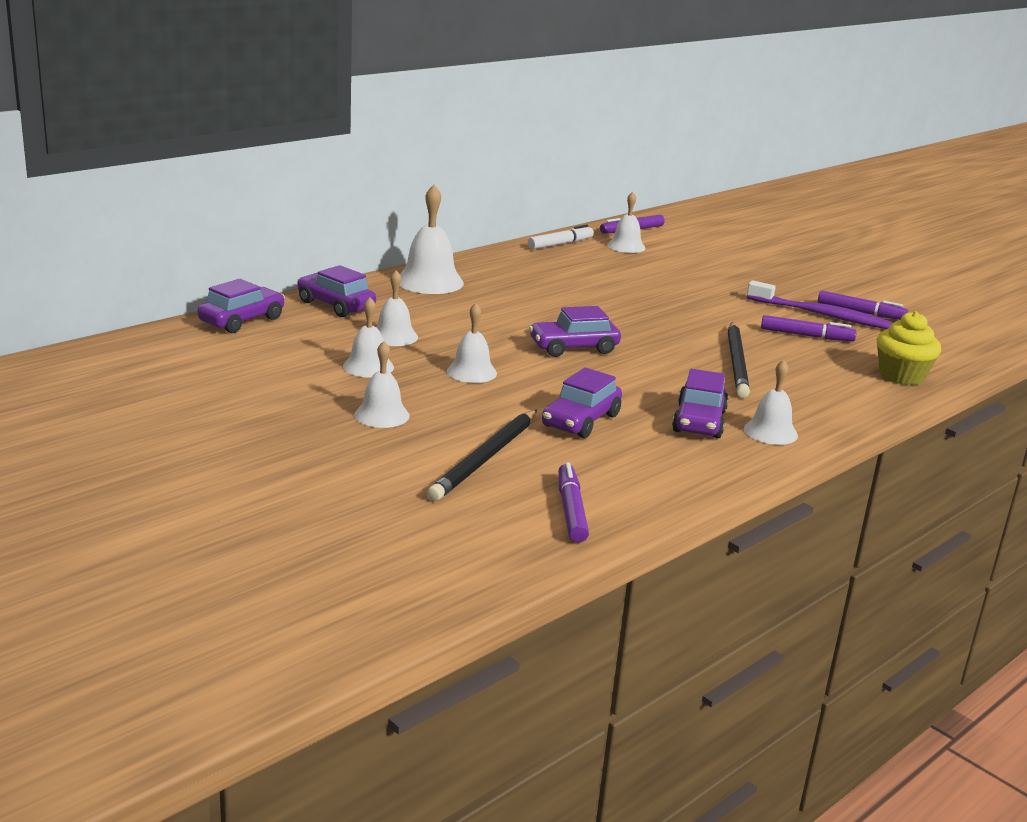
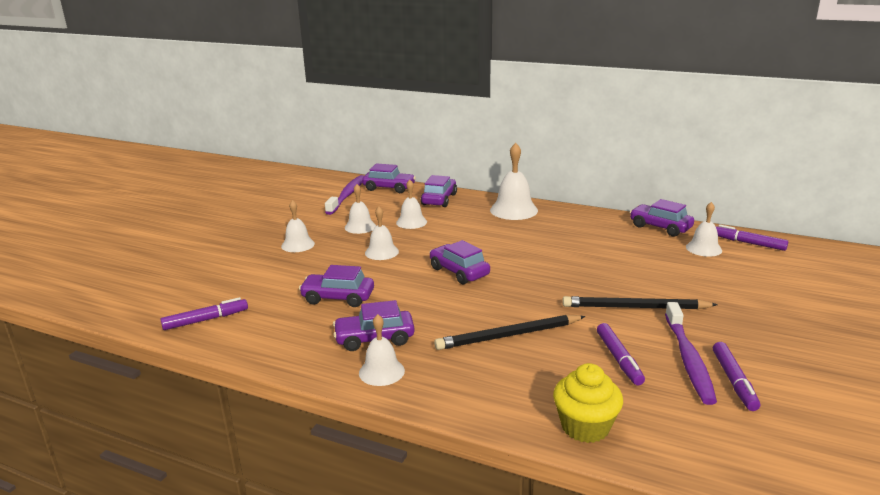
camera: 70 degrees right, 0 degrees up
(228, 350) = (347, 195): none -> purple toothbrush
(485, 458) = (261, 282): black pencil -> black pencil (635, 307)
(560, 244) = (660, 227): white marker -> purple car

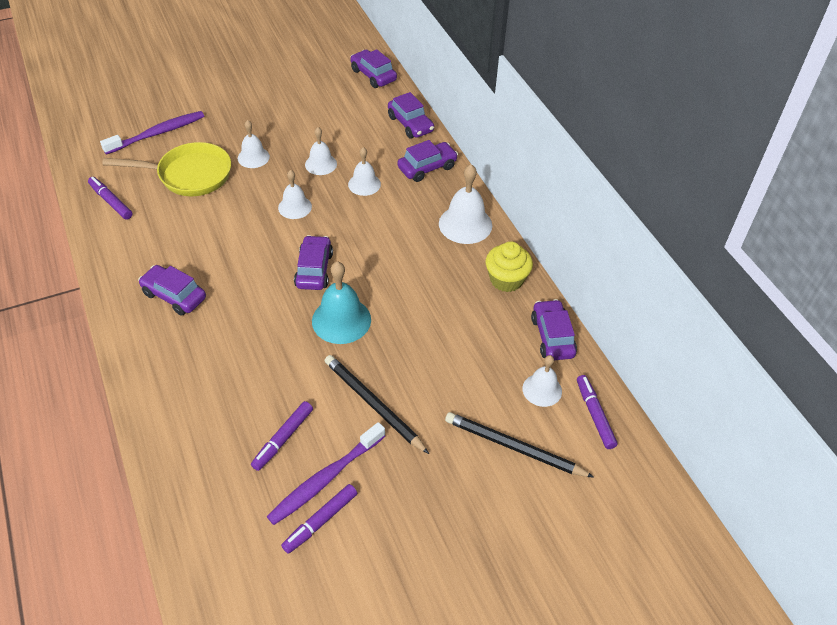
camera: 40 degrees right, 25 degrees up
(205, 320) = (111, 202): purple marker -> purple marker turned 150 degrees counterclockwise
(257, 275) = (189, 175): none -> yellow pan
(338, 298) = (204, 238): purple car -> purple car (373, 75)
(347, 195) = (365, 114): purple toothbrush -> purple toothbrush (157, 133)
(381, 371) = (140, 328): white bell -> none
(508, 336) = (251, 359): black pencil -> black pencil (514, 447)
(529, 283) = (341, 320): none -> turquoise bell
(585, 427) = (179, 469): yellow cupcake -> yellow cupcake (506, 280)

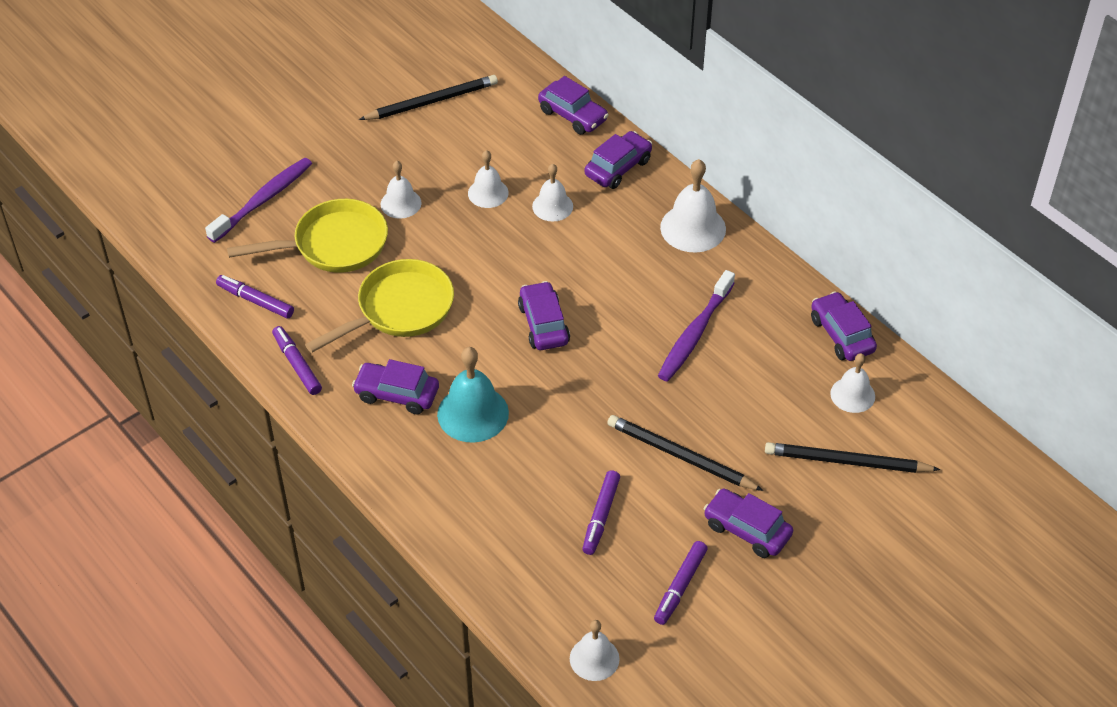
camera: 15 degrees left, 0 degrees up
(211, 233) = (399, 310): none -> yellow pan
(295, 207) = (483, 254): white bell -> white bell (594, 658)
(312, 93) = (431, 101): none -> black pencil
(325, 479) = (665, 544): purple toothbrush -> purple toothbrush (695, 333)
(341, 320) = (602, 374): turquoise bell -> turquoise bell (473, 413)
(373, 75) = (496, 59): purple car -> purple car (747, 530)
(506, 280) = (766, 283): yellow cupcake -> none
(595, 415) = (917, 407): purple marker -> purple marker (297, 365)

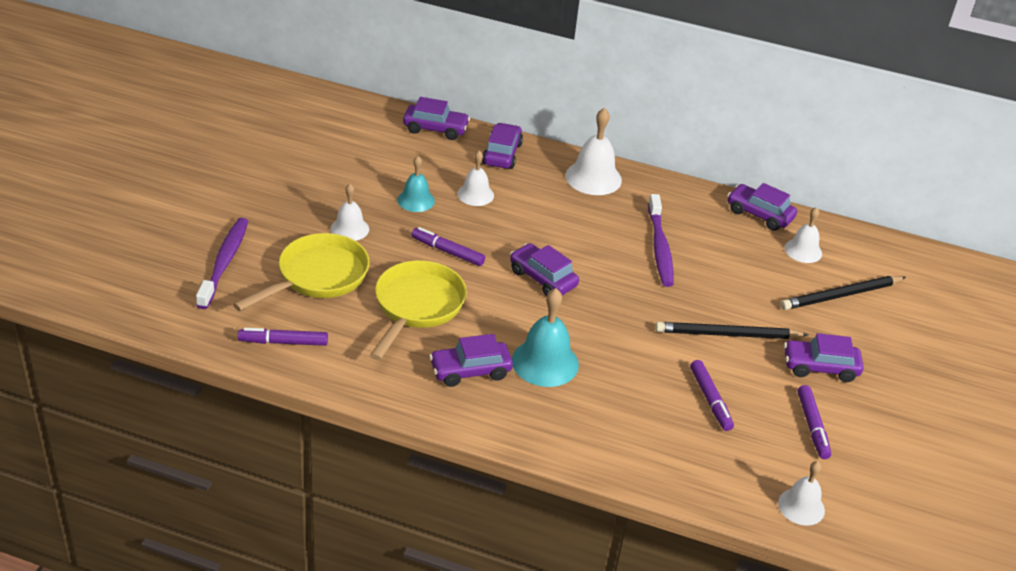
camera: 35 degrees left, 10 degrees down
(297, 365) = (364, 379): purple marker -> purple marker (448, 252)
(431, 101) = (312, 149): black pencil -> none
(488, 193) = (416, 200): white bell -> turquoise bell

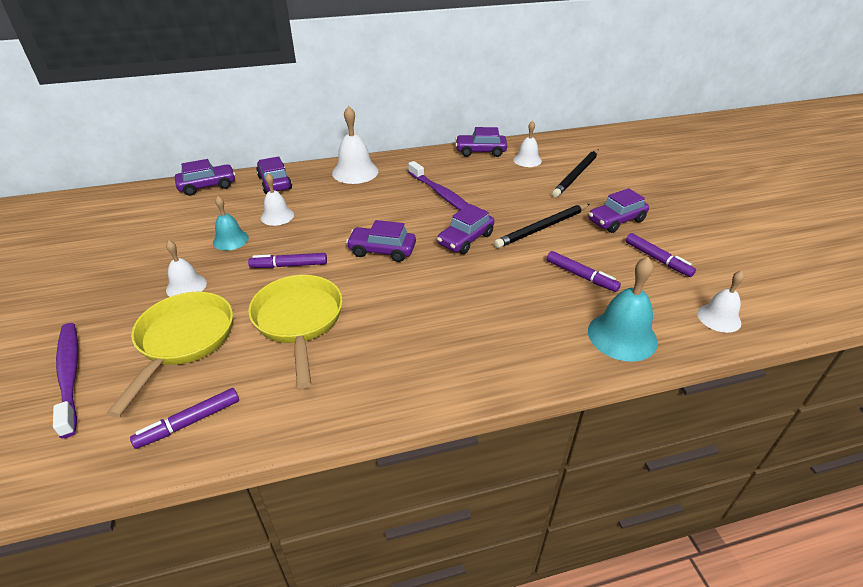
camera: 30 degrees left, 0 degrees up
(470, 371) = (391, 351): purple car -> purple car (465, 239)
(545, 362) = (443, 311): turquoise bell -> turquoise bell (622, 336)

